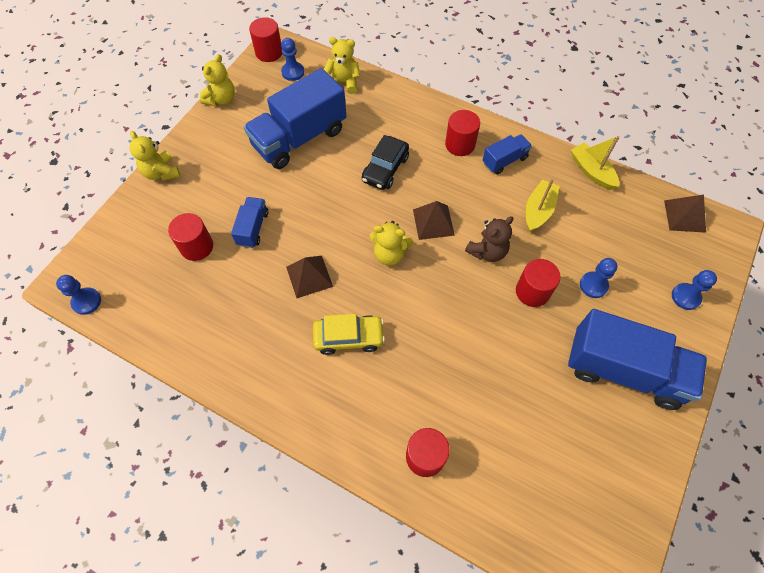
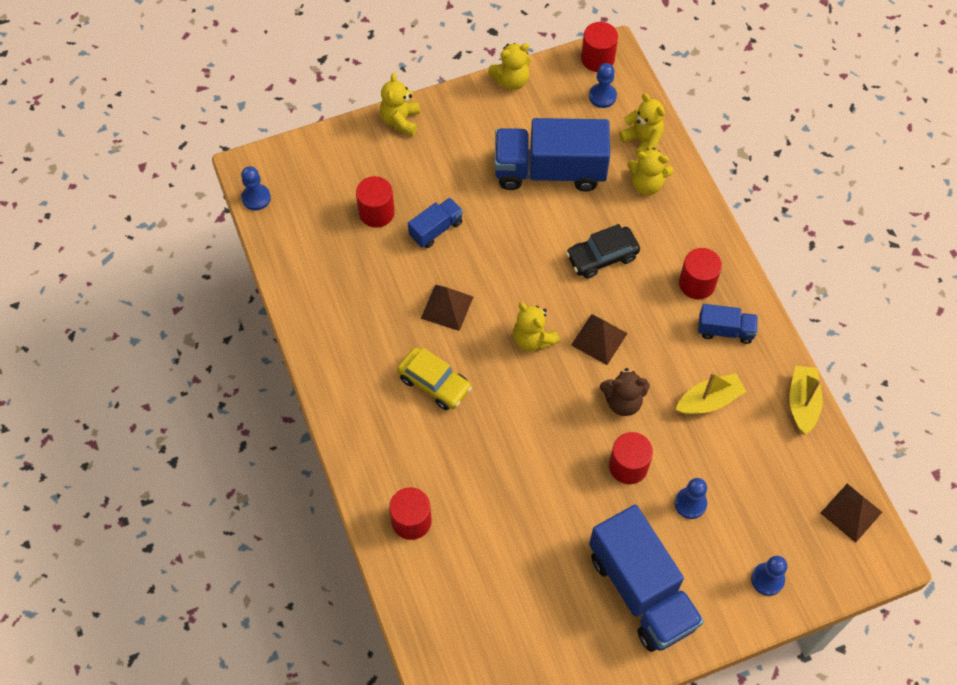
camera: 40 degrees right, 0 degrees up
(371, 106) = (646, 184): none -> yellow teddy bear

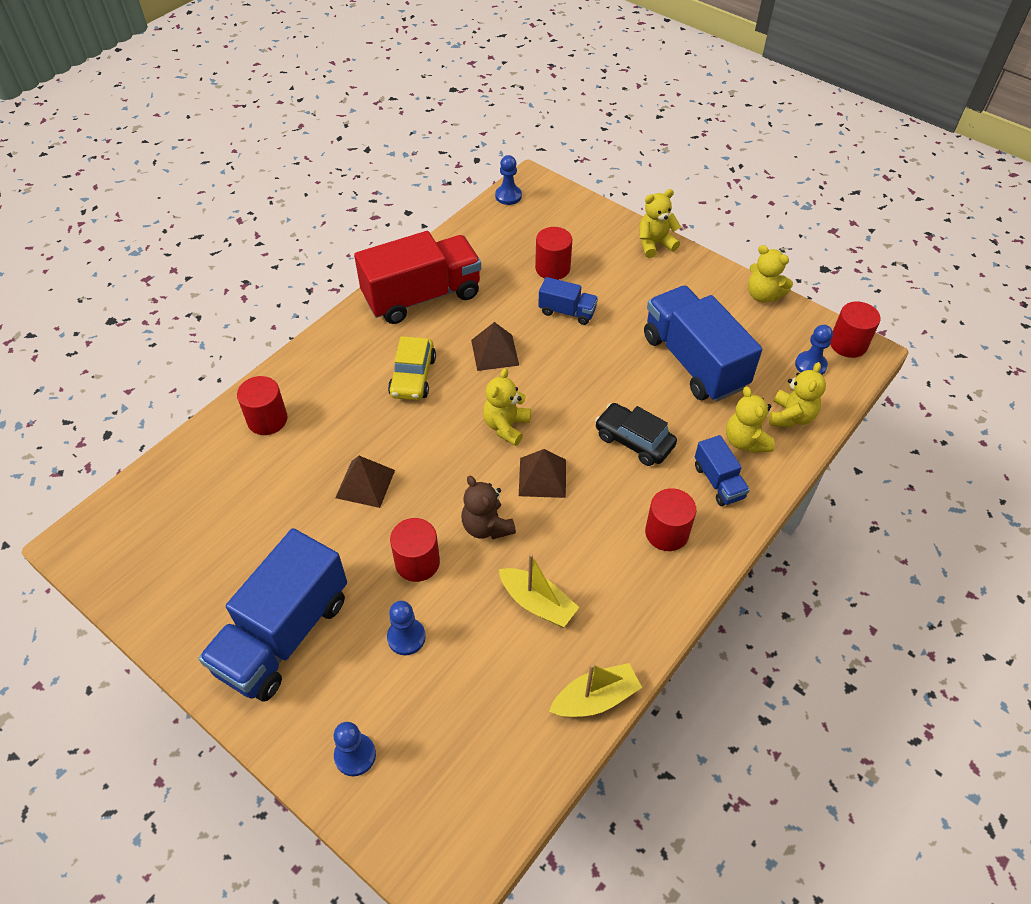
camera: 60 degrees right, 10 degrees down
(341, 332) = (422, 296): none -> red truck
(725, 330) = (631, 582): blue truck -> blue truck (718, 482)
(851, 512) = (487, 814): brown pyramid -> brown pyramid (365, 483)

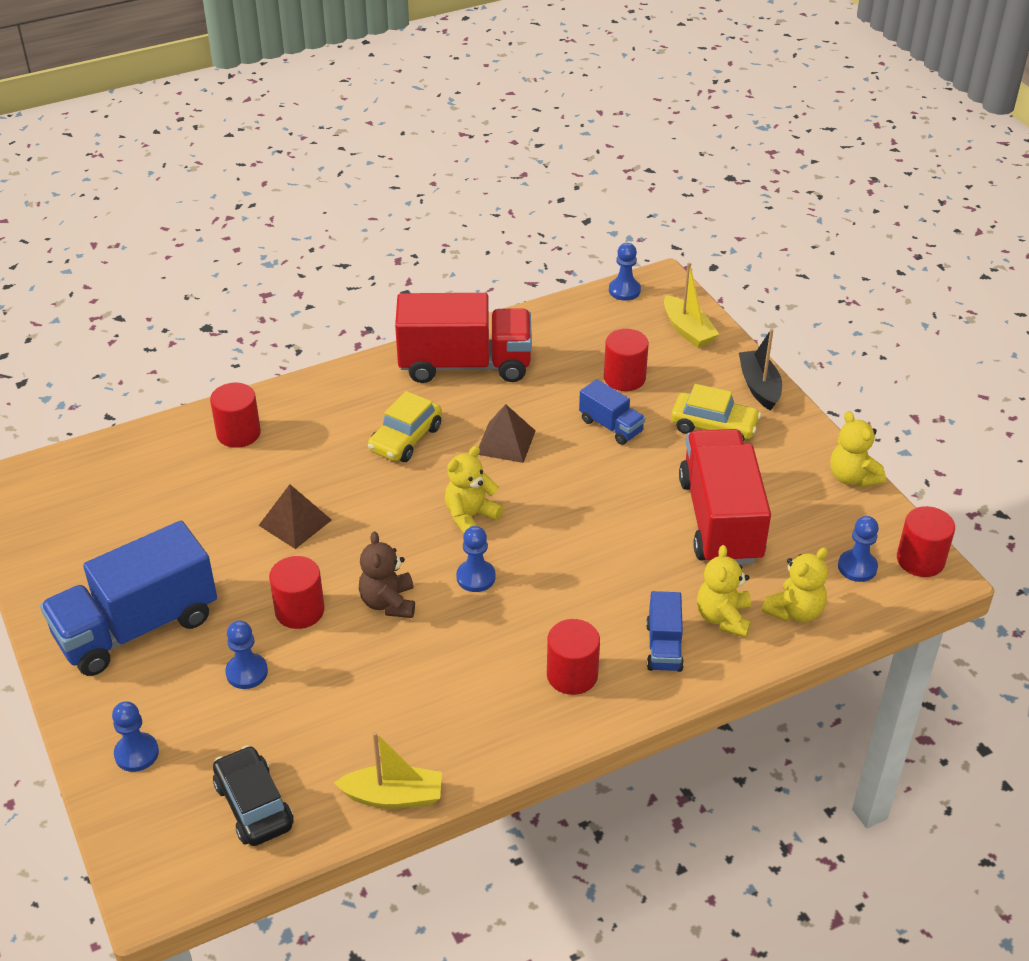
camera: 25 degrees right, 10 degrees down
(537, 603) = (393, 690): yellow boat -> yellow boat (688, 330)
(542, 477) = (476, 577): brown pyramid -> blue pawn
(634, 441) = (597, 576): black car -> black car (254, 805)
(642, 287) = (714, 426): none -> yellow car
(654, 244) = (759, 387): yellow teddy bear -> black boat
(694, 362) = (720, 520): blue truck -> red truck

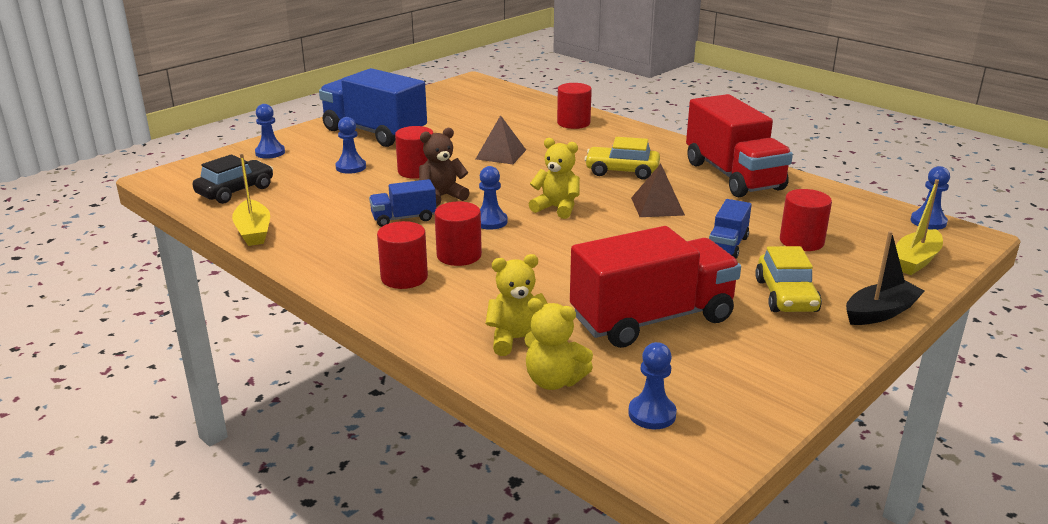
camera: 70 degrees right, 15 degrees down
(664, 647) = (460, 314): blue truck -> blue truck (404, 218)
(852, 477) = (798, 392): yellow teddy bear -> none
(920, 560) = (702, 461): red cylinder -> red cylinder (459, 255)

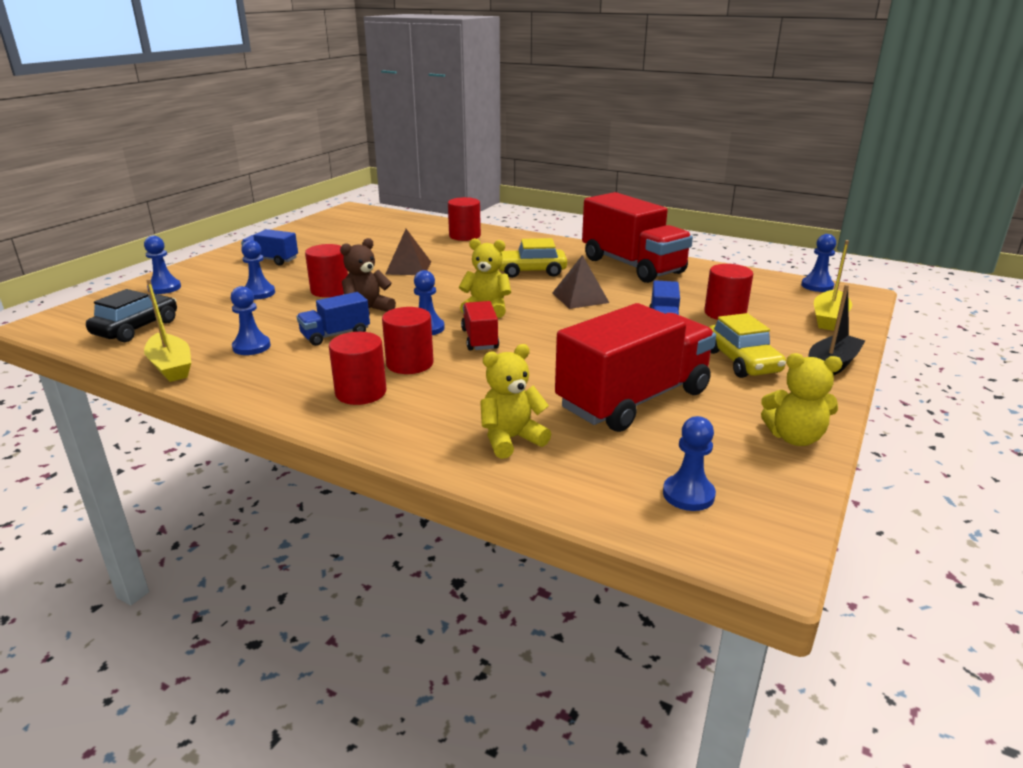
camera: 15 degrees left, 0 degrees up
(326, 221) = (251, 347): none -> blue pawn
(374, 132) = (271, 260): blue truck -> blue truck, size x0.48
(535, 239) = (480, 339): none -> red truck
(554, 381) = (570, 476): yellow teddy bear -> yellow teddy bear (794, 438)

